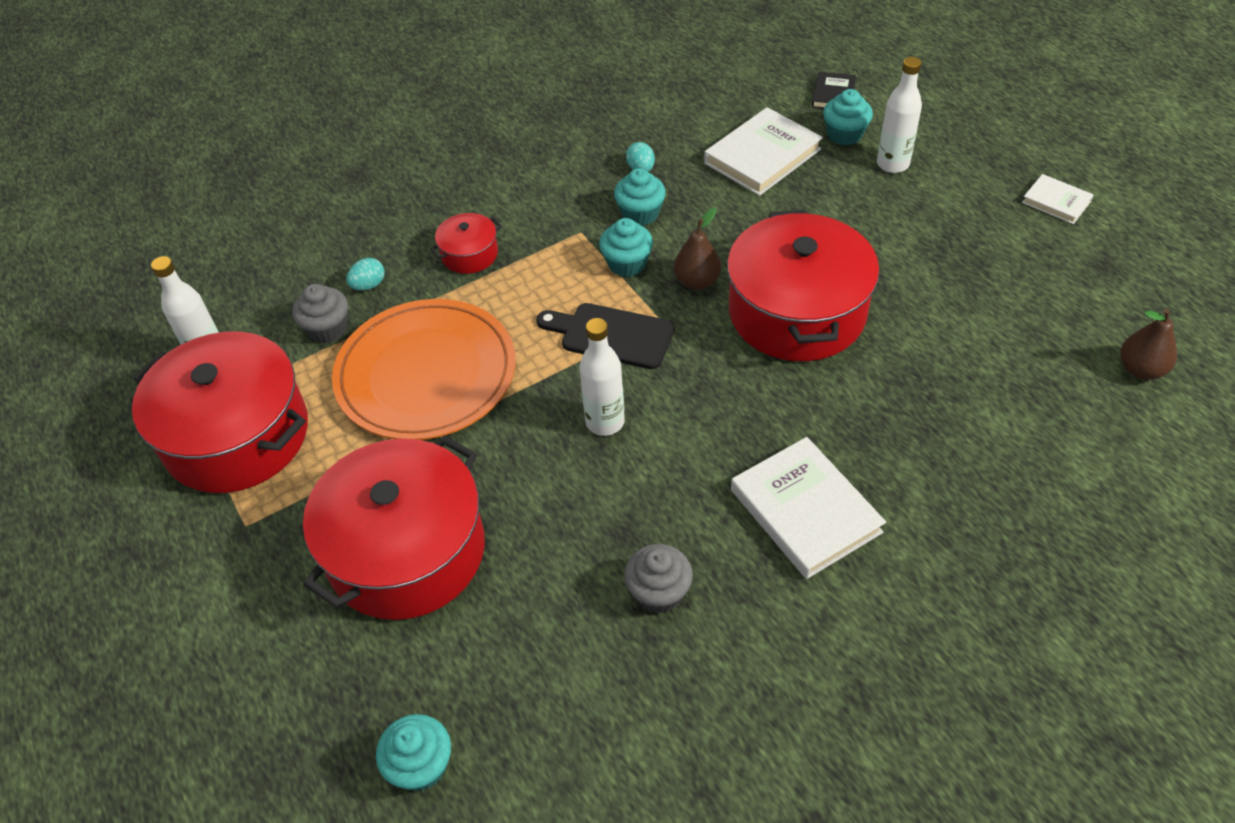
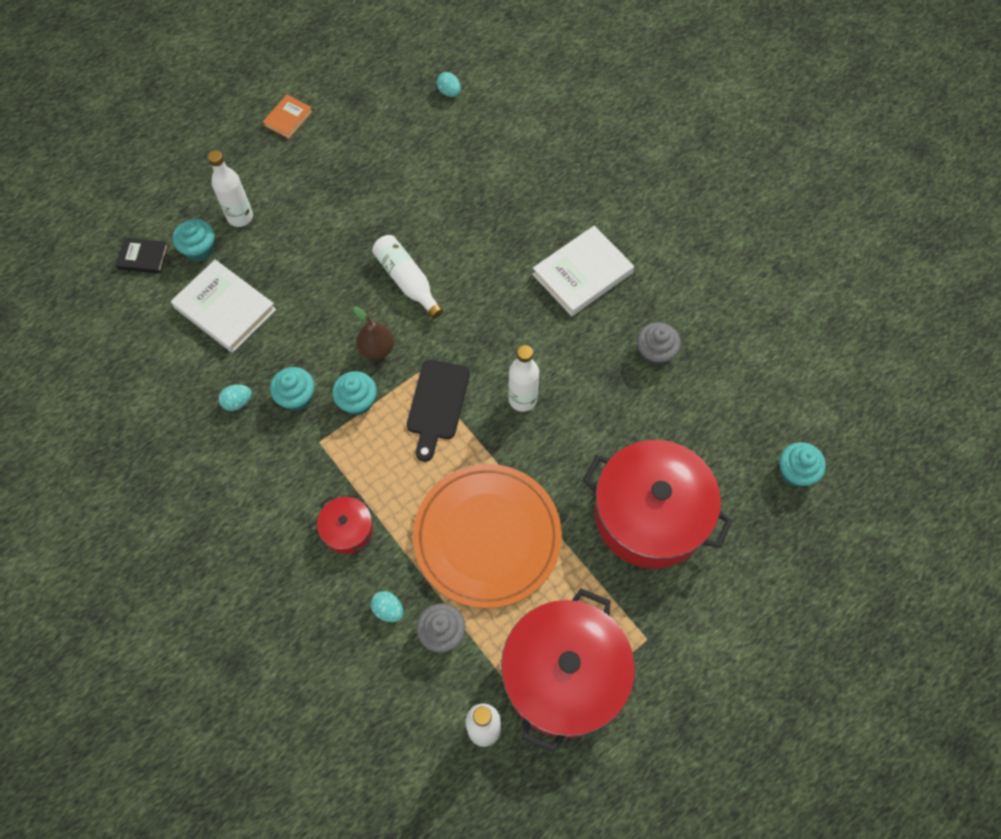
camera: 100 degrees left, 15 degrees up
(797, 312) = (407, 281): red pot -> white bottle
(1056, 202) = (288, 118): white book -> orange book
(1140, 369) = (449, 92): brown pear -> turquoise egg

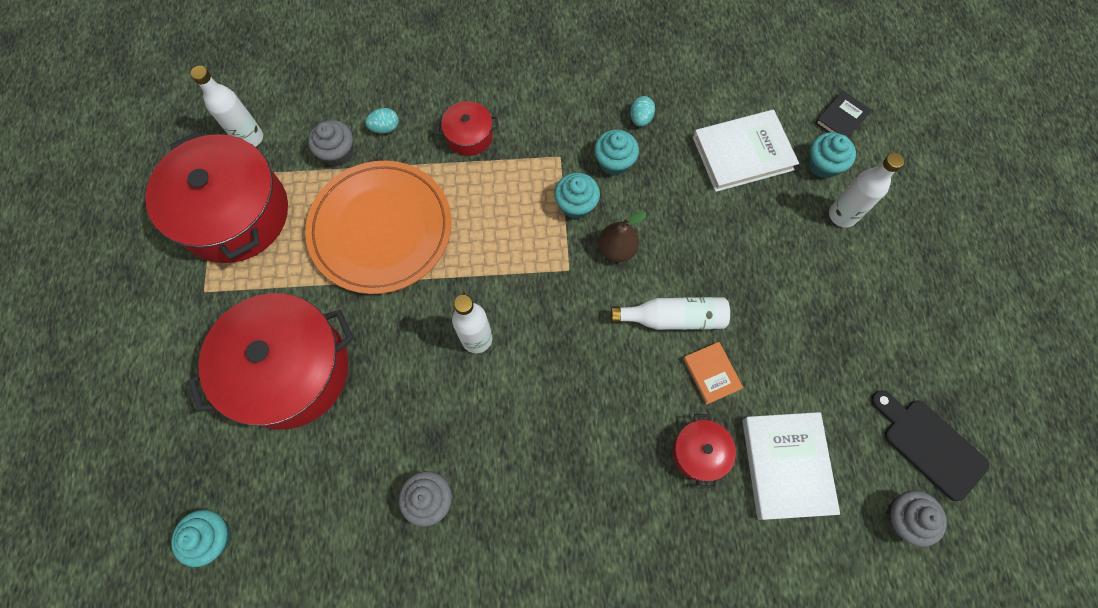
camera: 125 degrees right, 5 degrees up
(288, 118) = (952, 323): orange book -> orange book (712, 373)
(437, 404) = (526, 264): black cutting board -> black cutting board (929, 444)
(449, 92) = (903, 518): turquoise egg -> grey cupcake
(494, 215) = (699, 452): none -> red pot
(582, 274) = (567, 493): white book -> white book (786, 465)

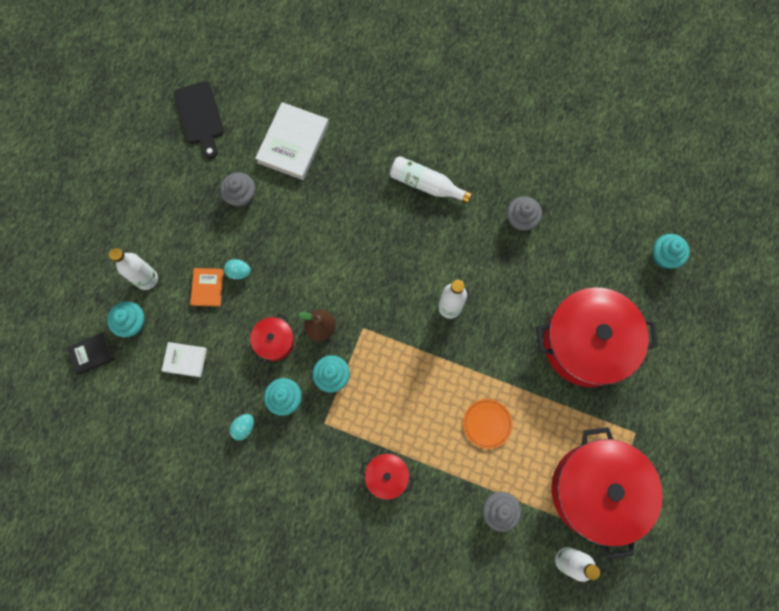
camera: 155 degrees left, 5 degrees up
(381, 229) = (487, 423): orange plate -> orange plate, size x0.42
(385, 128) = (452, 516): turquoise egg -> turquoise egg (239, 272)
(673, 318) = (309, 261): white bottle -> white bottle (426, 184)
(699, 452) = (341, 173): red pot -> red pot (274, 341)
(712, 373) = (305, 215): orange book -> orange book (207, 288)
(742, 153) = (185, 360): white book -> white book, size x0.54
(903, 518) = (244, 88): grey cupcake -> grey cupcake (241, 196)

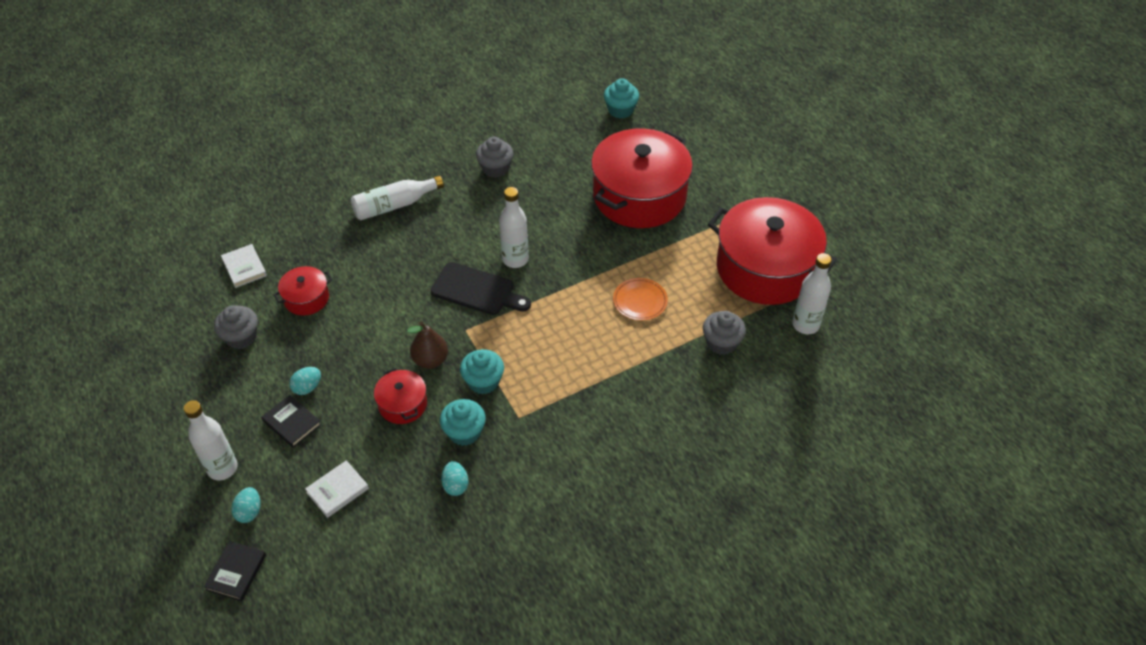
camera: 50 degrees left, 25 degrees down
(132, 323) = (249, 512): turquoise cupcake -> turquoise egg
(200, 116) = (129, 318): black cutting board -> black cutting board (477, 290)
(207, 288) = (292, 423): orange book -> black book
(293, 143) = (244, 267): white book -> white book, size x0.54
(387, 476) = (614, 402): red pot -> red pot (306, 298)

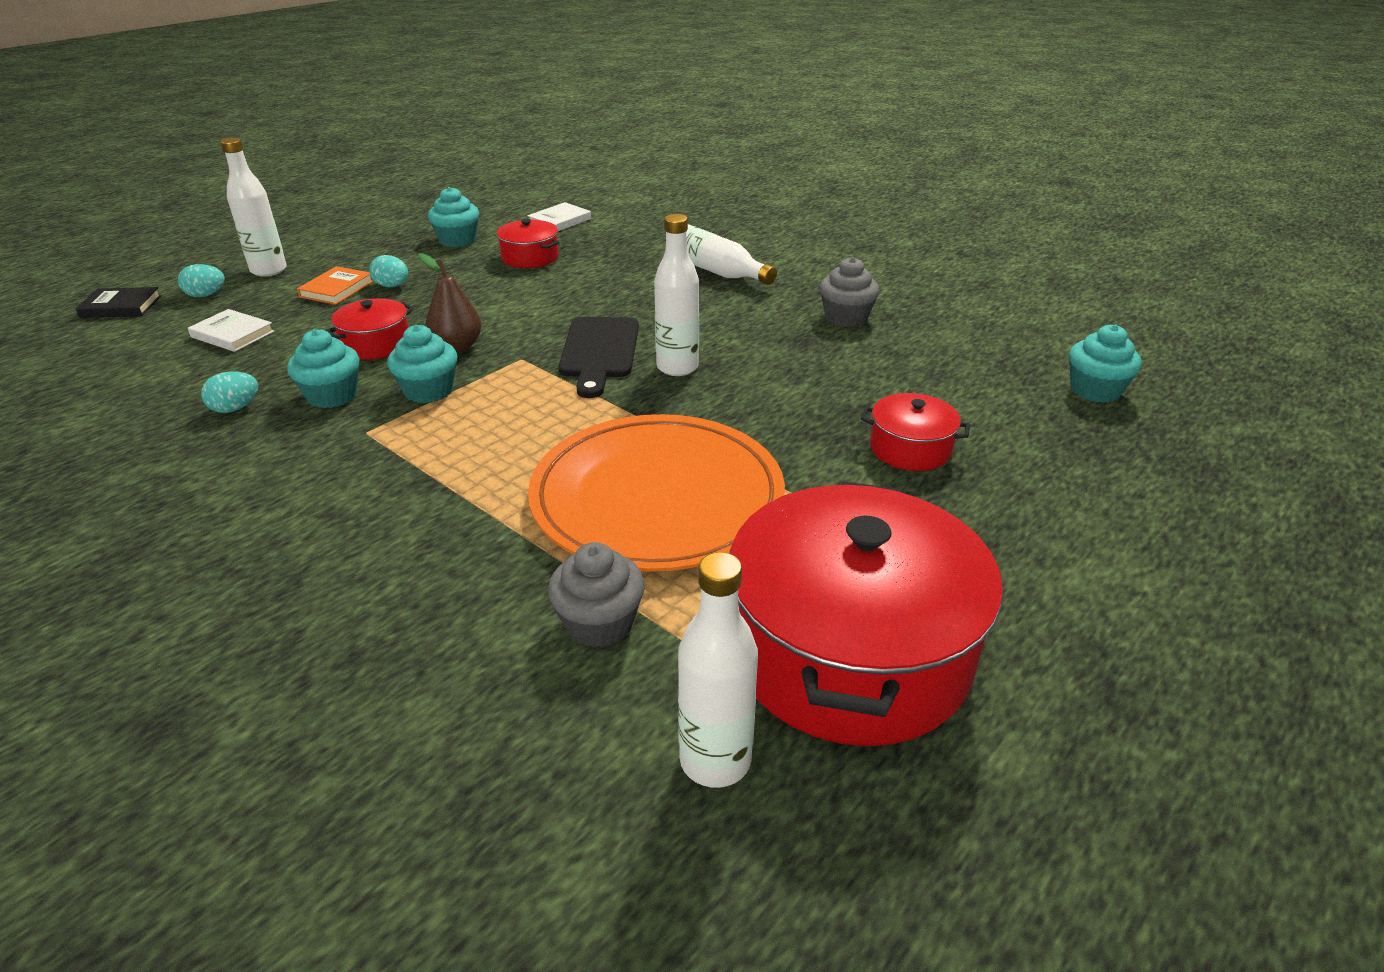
camera: 70 degrees right, 15 degrees down
(241, 337) = (457, 240): grey cupcake -> turquoise cupcake
(292, 423) = (336, 289): black book -> orange book
(639, 196) = (910, 449): red pot -> red pot, size x0.45
(640, 301) = (657, 498): orange plate -> orange plate, size x2.40

